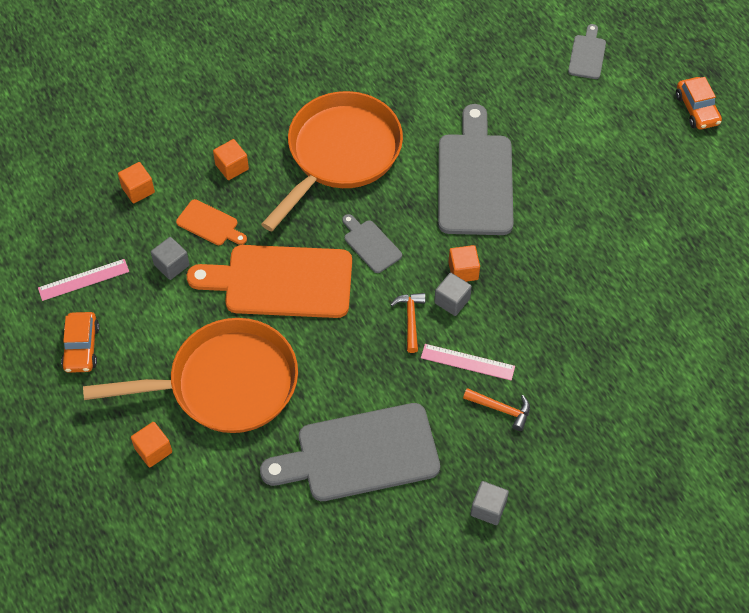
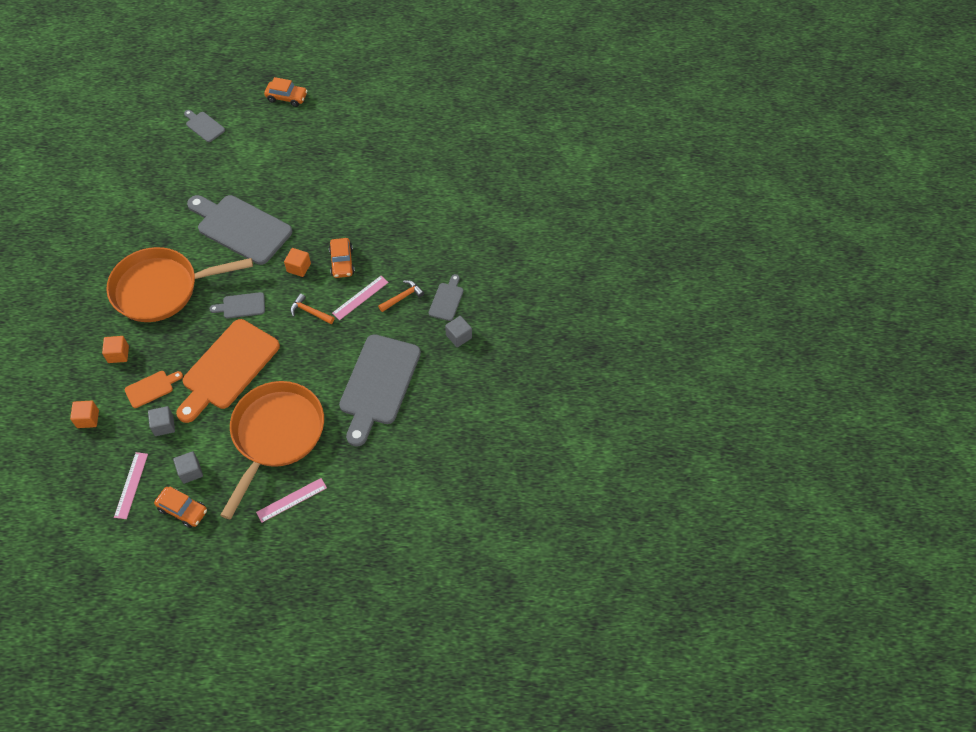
camera: 60 degrees left, 0 degrees up
(153, 450) = (291, 500): orange cube -> pink ruler
(340, 154) = (162, 289): orange pan -> orange pan turned 75 degrees counterclockwise
(452, 301) = (314, 284): grey cube -> grey cube (190, 471)
(503, 312) = (342, 262): none -> orange car
(532, 463) = (447, 300): none -> grey cutting board

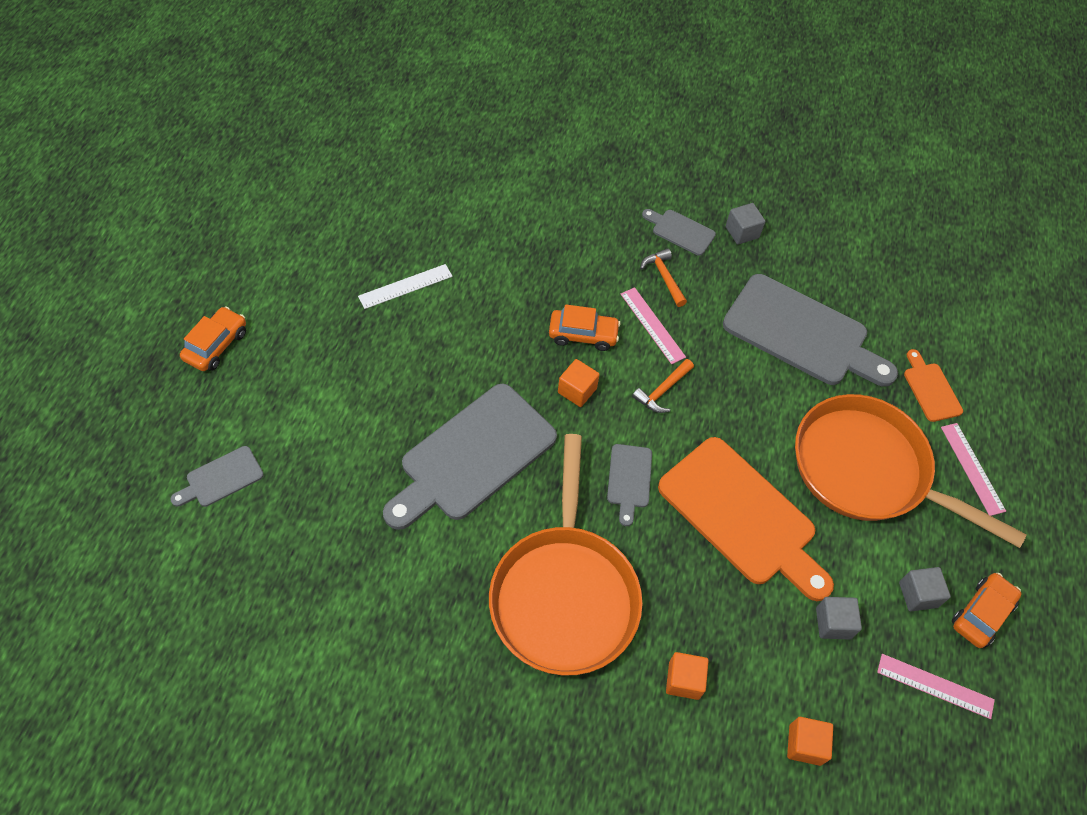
camera: 80 degrees left, 0 degrees up
(151, 388) = (760, 634): orange cutting board -> orange cutting board (931, 389)
(353, 167) = (405, 286): none -> white ruler

